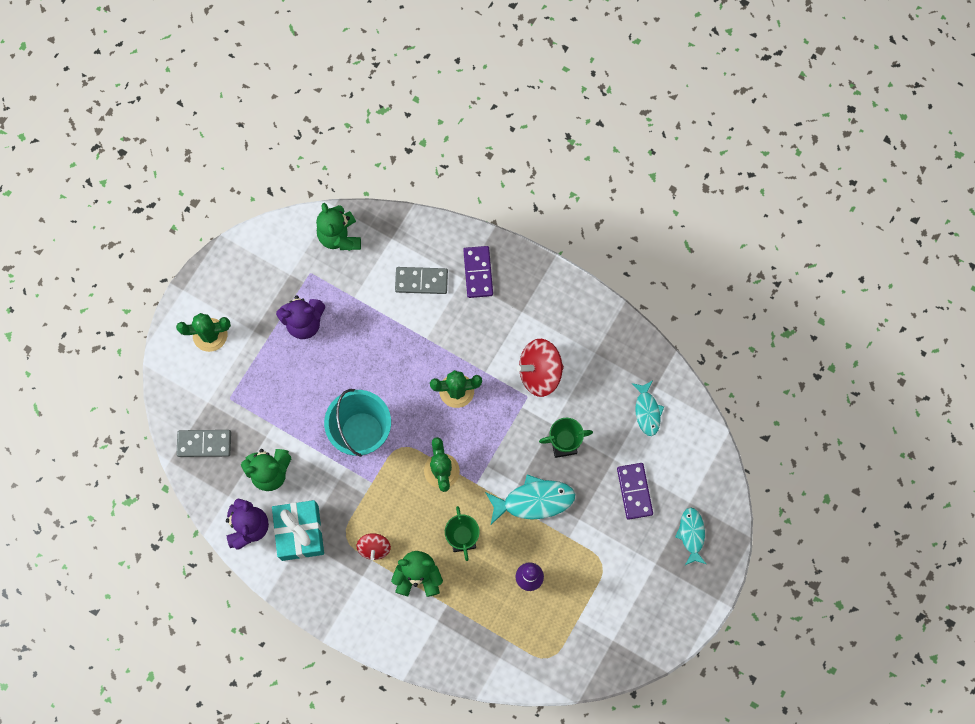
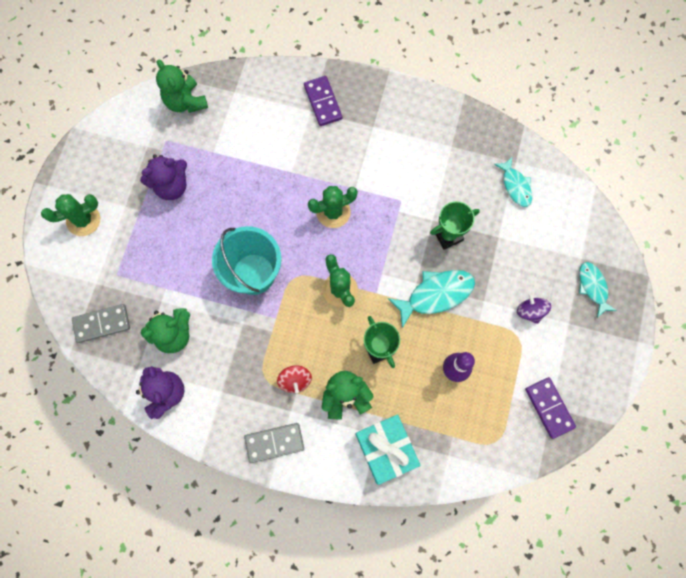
camera: 15 degrees left, 0 degrees up
(300, 532) = (218, 385): turquoise gift -> turquoise gift (385, 449)
(421, 281) = (272, 122): grey domino -> grey domino (274, 443)
(539, 373) = (406, 176): red spinning top -> none
(621, 542) = (530, 311): none -> purple spinning top
(634, 491) = (527, 261): purple domino -> purple domino (549, 408)

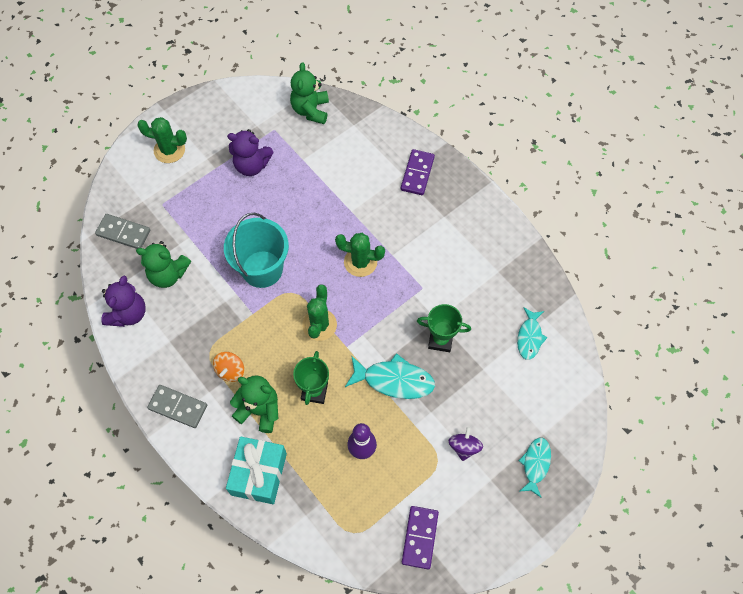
camera: 35 degrees right, 10 degrees down
(295, 380) = (230, 371): red spinning top -> orange spinning top

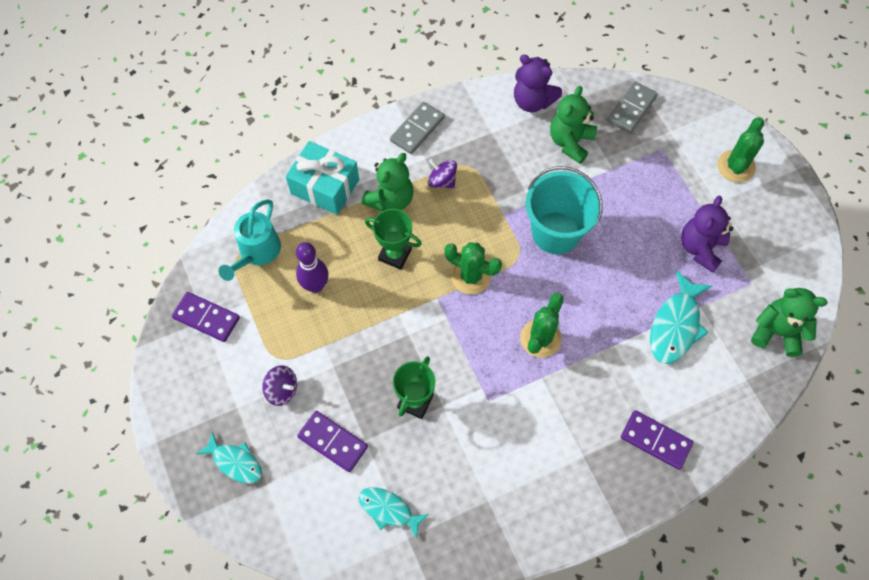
camera: 105 degrees right, 0 degrees up
(230, 371) = (442, 181): orange spinning top -> purple spinning top
(343, 514) = (257, 253): none -> turquoise watering can
(394, 380) = (382, 337): turquoise fish -> turquoise fish (675, 325)
(493, 393) = (332, 442): none -> purple domino

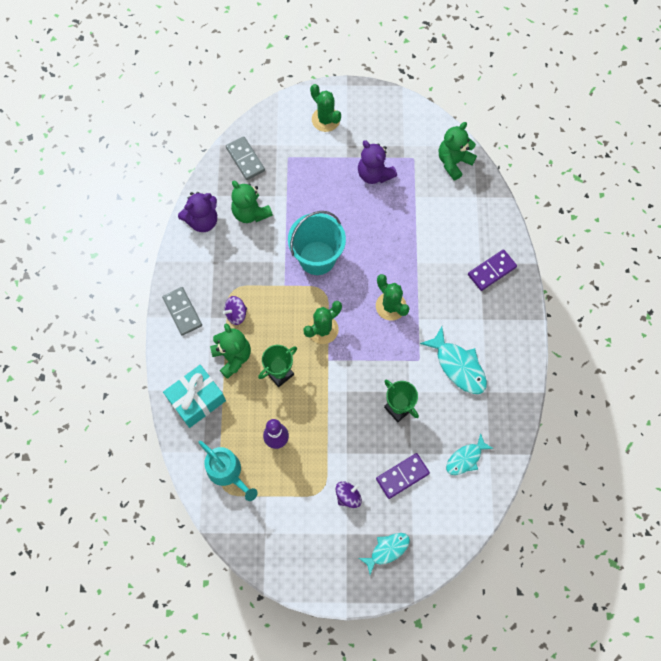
camera: 65 degrees left, 5 degrees up
(206, 318) = (264, 530): purple domino -> none
(675, 325) = (421, 218): turquoise fish -> turquoise fish (458, 366)

